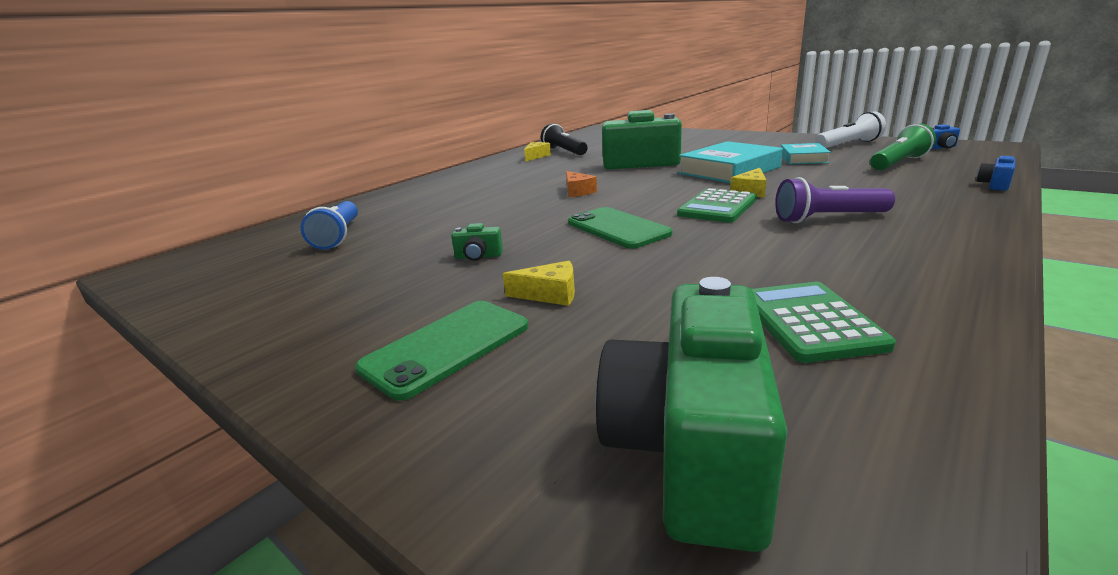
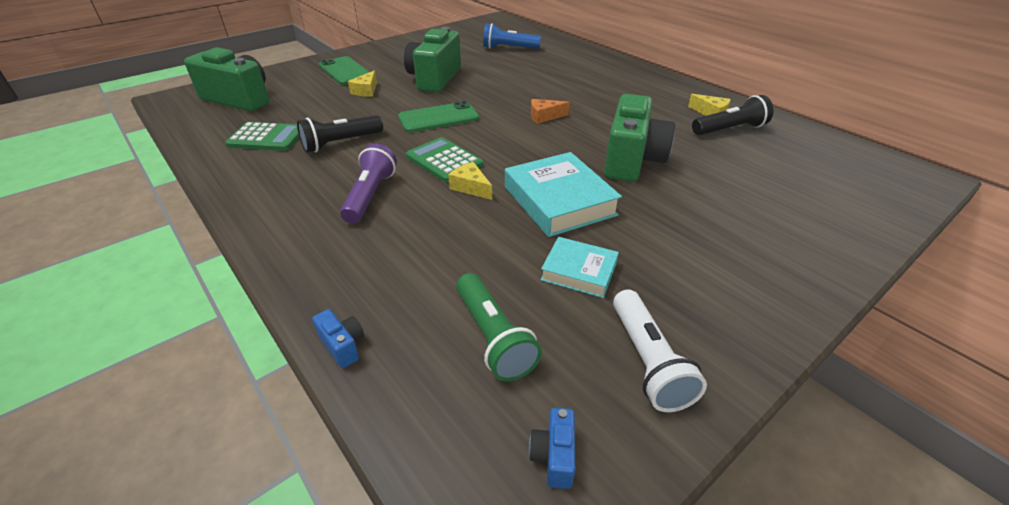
camera: 100 degrees right, 15 degrees up
(478, 256) = (434, 79): green camera -> green camera, size x2.49
(747, 261) = (341, 143): none -> black flashlight

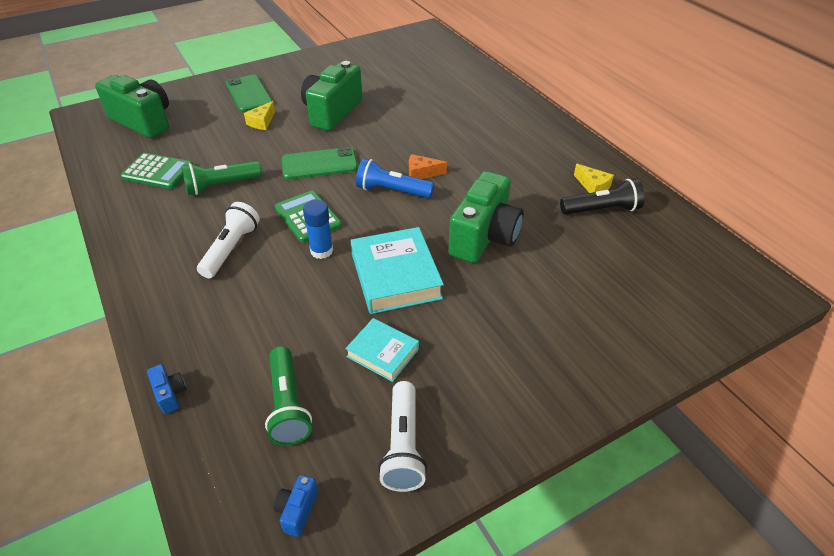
camera: 10 degrees right, 5 degrees up
(341, 143) = (221, 185): black flashlight -> green flashlight
(370, 195) = (231, 249): purple flashlight -> white flashlight
(471, 187) = (321, 251): yellow cheese -> blue glue stick
(509, 48) = (421, 76): blue flashlight -> blue flashlight (392, 191)

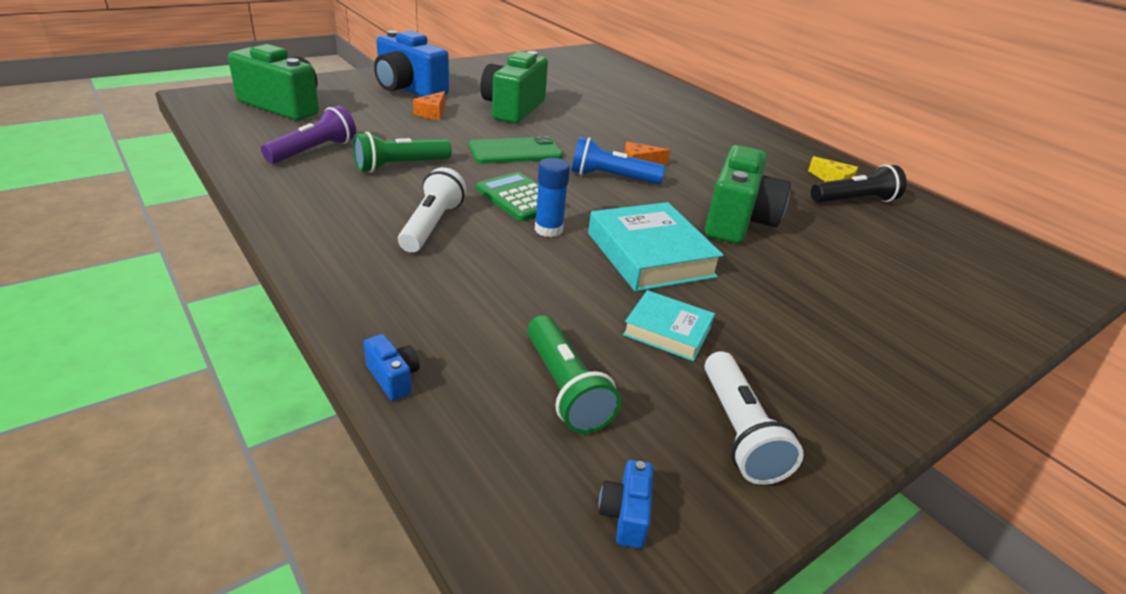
camera: 10 degrees left, 10 degrees down
(158, 172) = (314, 151): green calculator -> purple flashlight
(249, 94) = (408, 89): green phone -> blue camera
(262, 122) = (432, 113): yellow cheese -> orange cheese

